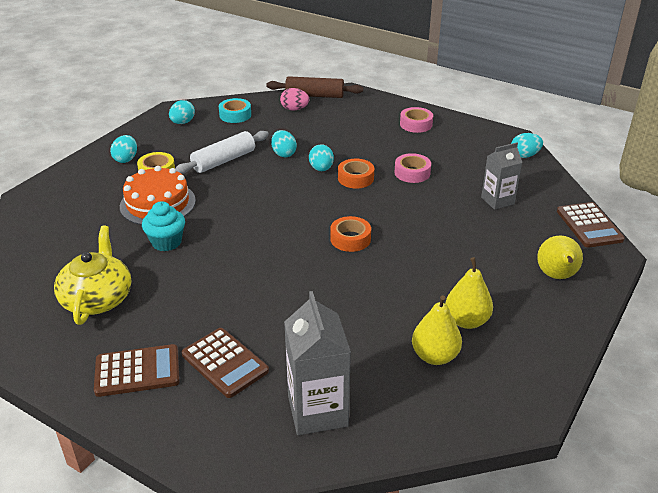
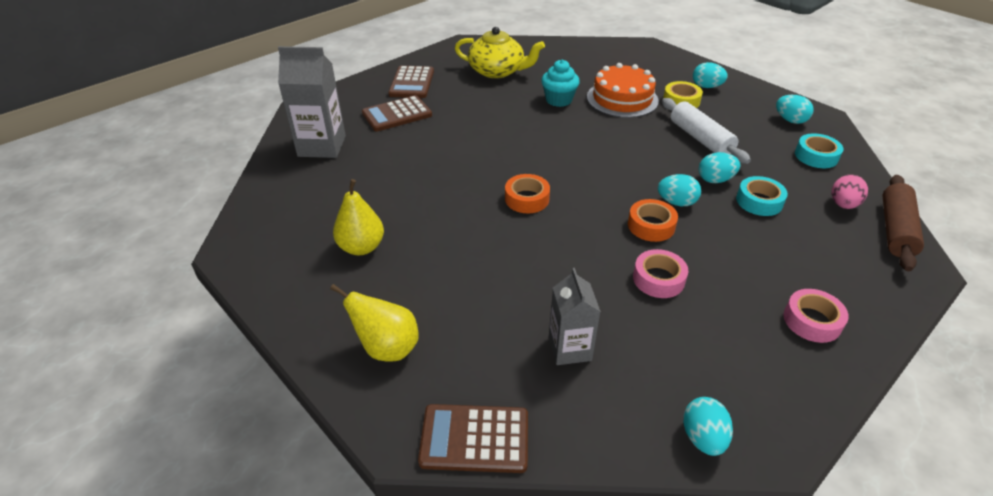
camera: 105 degrees right, 5 degrees up
(304, 137) = (759, 201): none -> turquoise tape
(434, 356) = (332, 215): yellow pear -> none

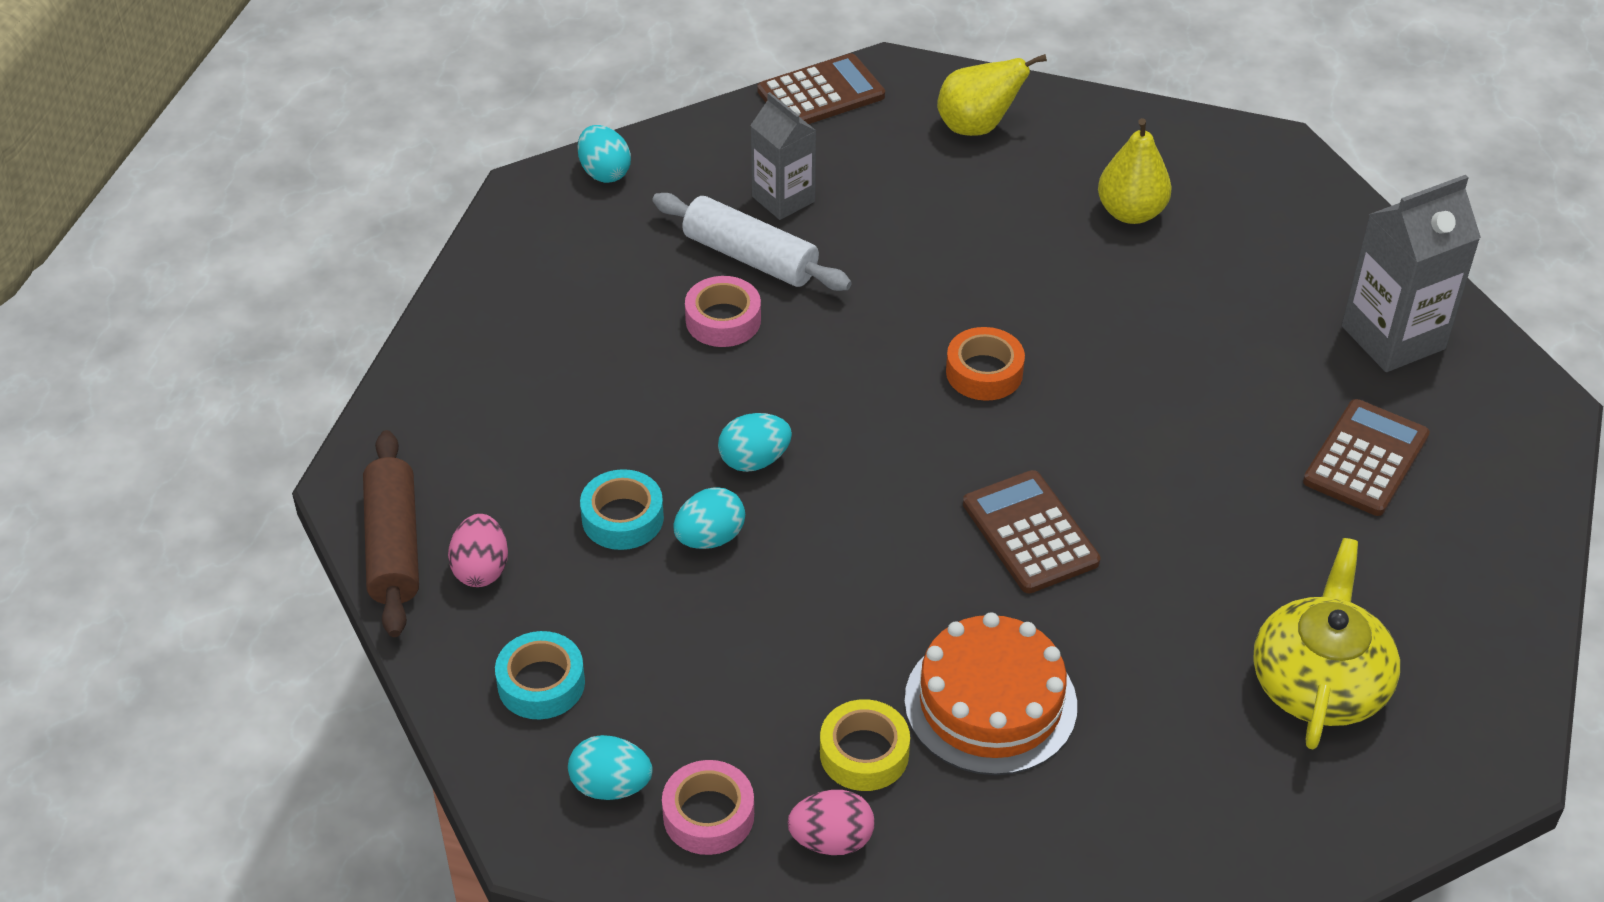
camera: 150 degrees right, 5 degrees up
(411, 83) = (1443, 558): brown calculator -> brown calculator (1030, 533)
(497, 71) = (1319, 682): yellow teapot -> yellow teapot turned 120 degrees clockwise
(559, 100) = (1114, 638): turquoise cupcake -> none
(651, 226) = (773, 400): orange tape -> none
(700, 139) = (775, 639): white rolling pin -> white rolling pin (750, 257)
(706, 87) = (831, 840): turquoise egg -> pink egg
(812, 321) = (510, 339): pink tape -> pink tape (708, 815)

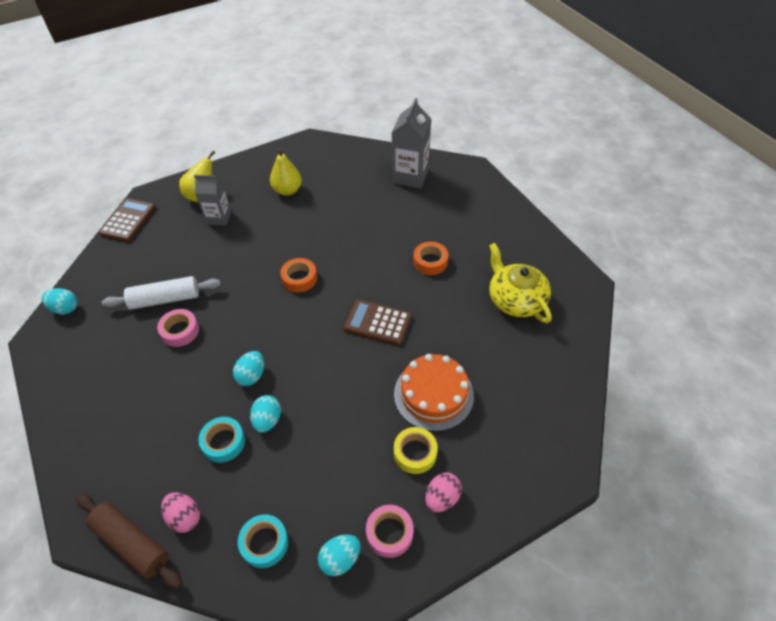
camera: 45 degrees left, 5 degrees up
(783, 199) = (155, 268): grey carton -> grey carton (219, 218)
(1241, 507) = (430, 262): none -> orange tape
(1366, 459) = (446, 219): brown calculator -> none

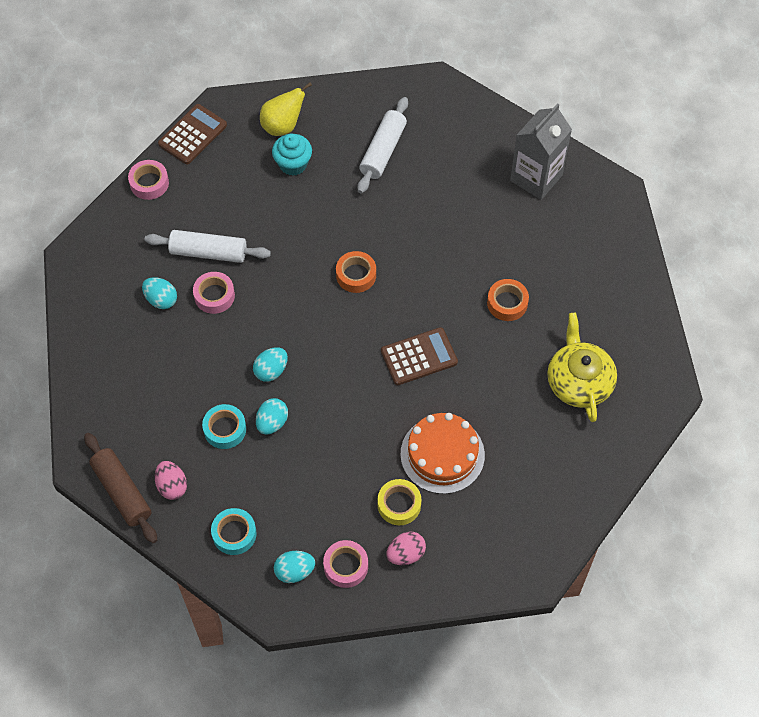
camera: 20 degrees right, 10 degrees up
(65, 308) = (106, 229): turquoise egg -> turquoise egg (161, 300)
(98, 264) = (149, 183): none -> pink tape
(219, 218) = (293, 164): grey carton -> turquoise cupcake
(287, 190) = (383, 151): yellow pear -> white rolling pin
(378, 323) = (419, 357): brown calculator -> brown calculator turned 120 degrees clockwise

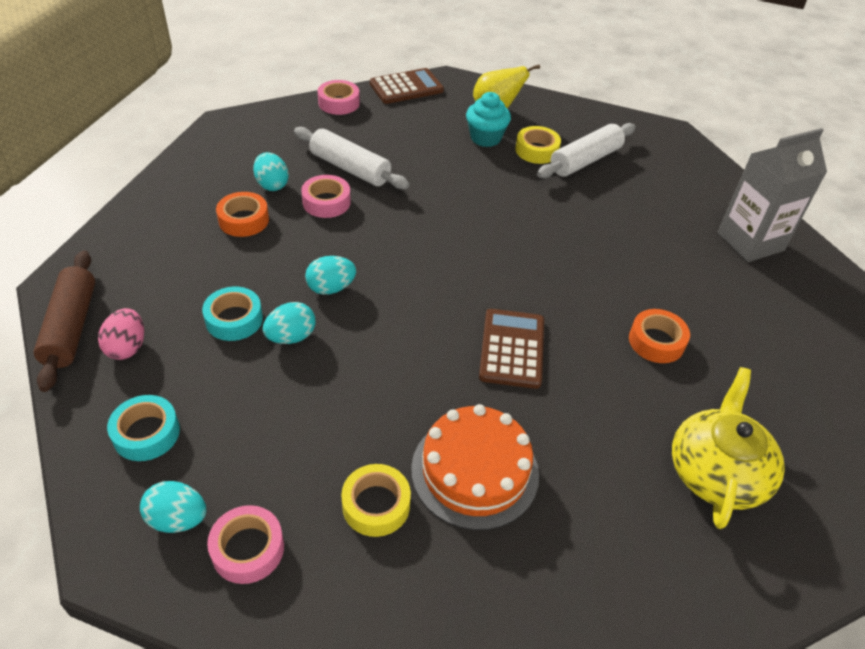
camera: 25 degrees right, 15 degrees down
(340, 158) = (536, 150): none -> yellow tape
(356, 275) = (489, 244): orange tape -> orange tape (244, 220)
(406, 554) = (340, 577): pink egg -> none
(419, 357) = (512, 349): brown calculator -> brown calculator turned 90 degrees counterclockwise

